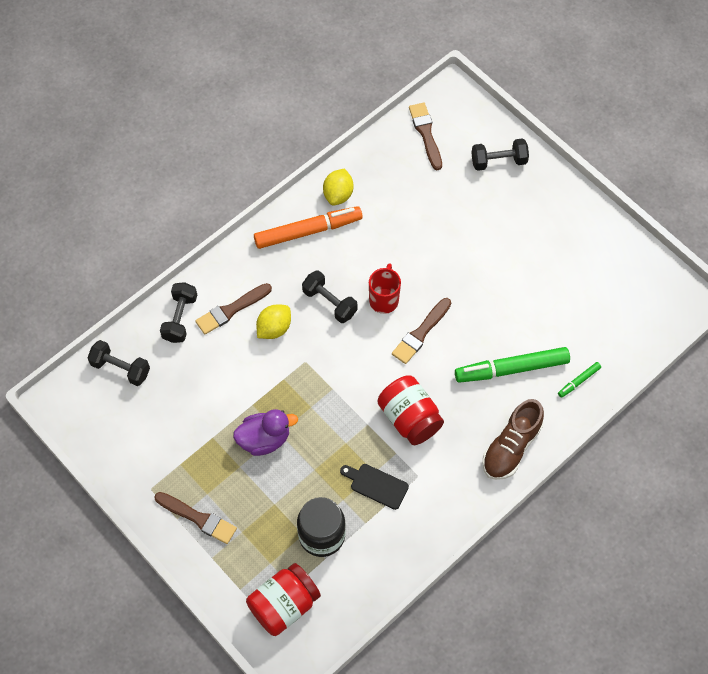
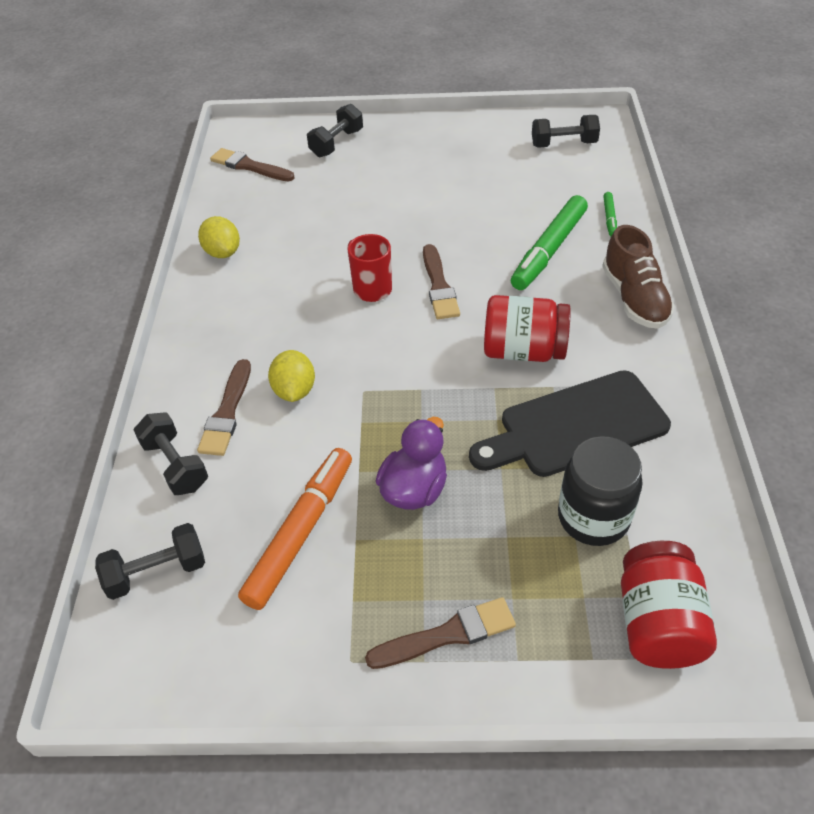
camera: 45 degrees left, 15 degrees down
(308, 231) = (227, 296): orange marker -> orange marker (300, 532)
(330, 302) = (323, 329): black dumbbell -> black dumbbell (563, 144)
(376, 485) = (575, 426): black cutting board -> black cutting board, size x2.01

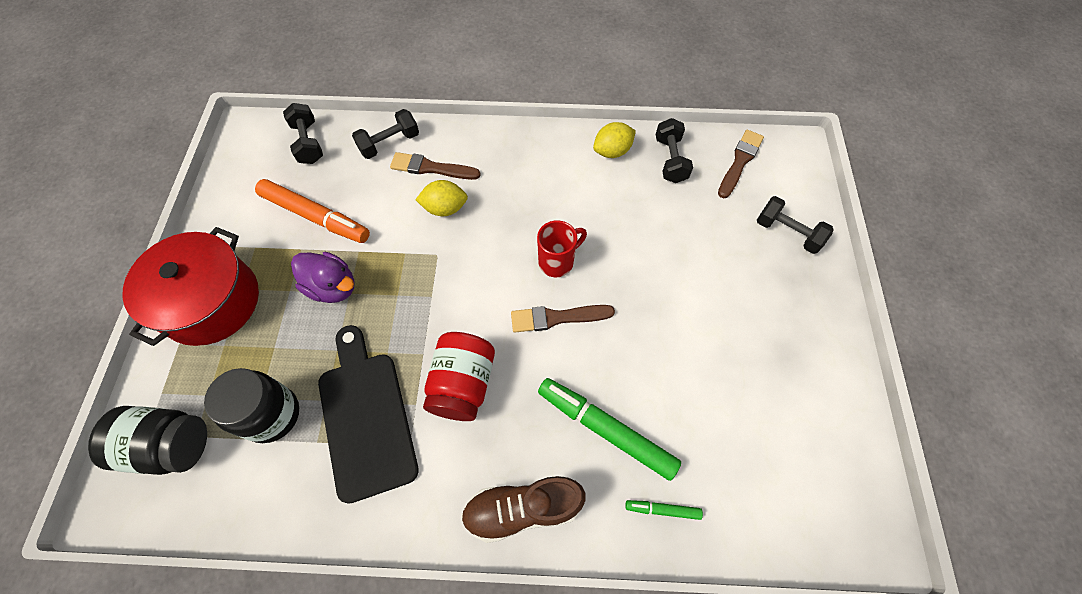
camera: 90 degrees right, 15 degrees up
(447, 635) = (211, 301): brown brush -> red pot
(563, 144) = (814, 480): black dumbbell -> black dumbbell (670, 160)
(657, 623) = (169, 445): red jar -> black jar

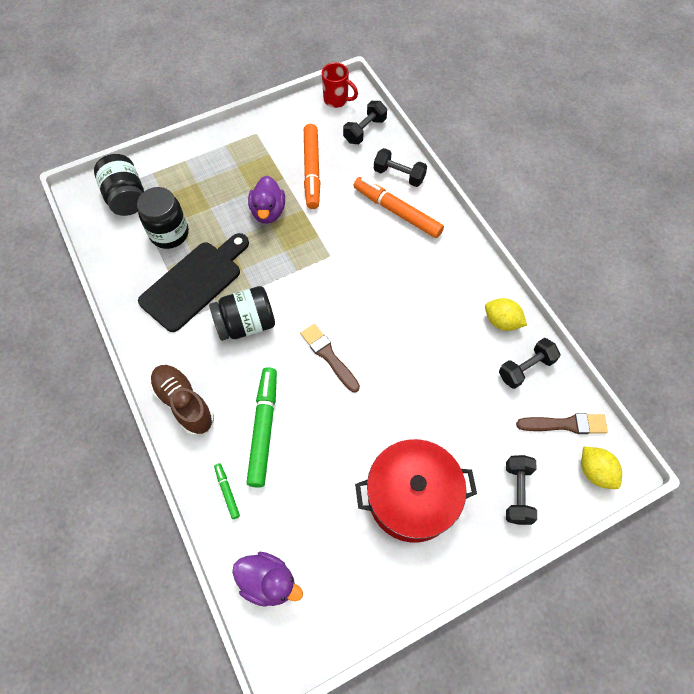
camera: 60 degrees right, 0 degrees up
(211, 301) = (220, 157): red pot -> red pot (412, 497)
(431, 168) = (397, 212): brown brush -> orange marker
(445, 208) = (369, 239): yellow lemon -> yellow lemon (595, 472)
(463, 384) = (246, 324): red jar -> black jar
(557, 262) = (374, 333): red mug -> red mug (337, 100)
(787, 513) = (268, 582): none -> purple duck

